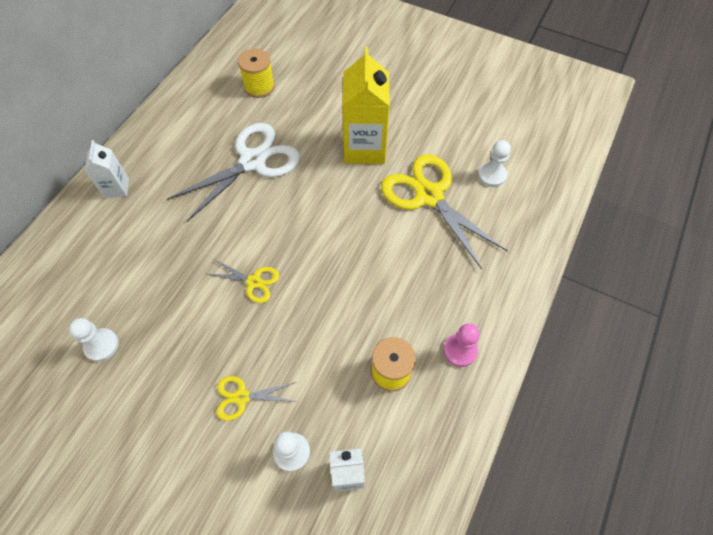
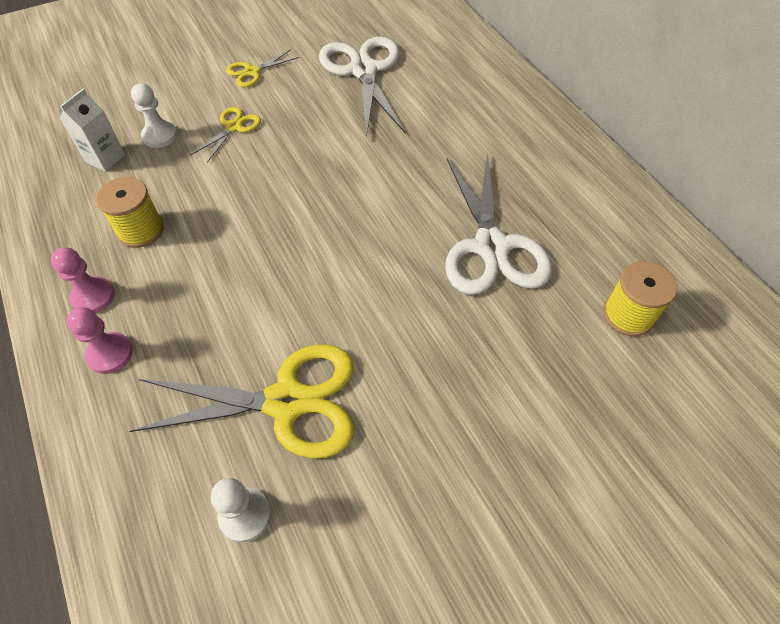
camera: 125 degrees right, 5 degrees down
(102, 345) = (363, 70): white pawn -> white scissors
(116, 188) = (535, 128): white carton -> none
(254, 282) = (331, 179): yellow scissors -> yellow scissors (252, 72)
(364, 148) = (425, 377): yellow carton -> none
(482, 303) = (110, 354): none -> pink pawn

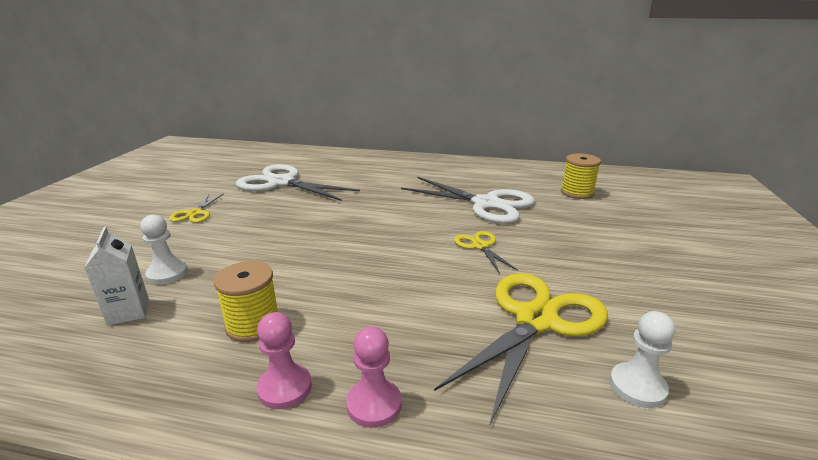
camera: 50 degrees left, 30 degrees down
(234, 127) = (231, 240): yellow scissors -> yellow scissors (480, 246)

